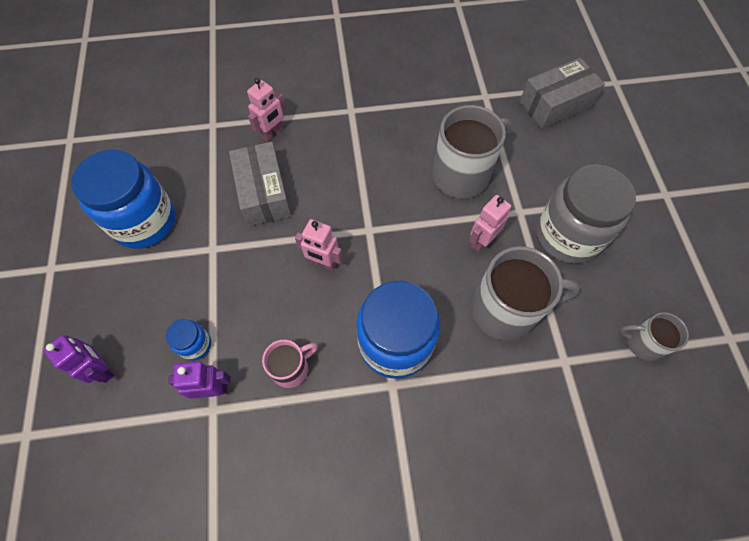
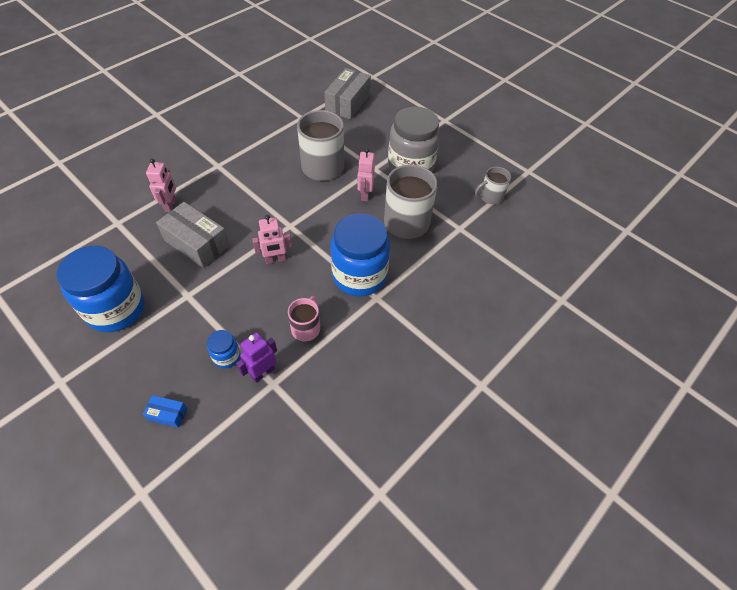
camera: 40 degrees left, 10 degrees down
(103, 369) = (167, 414): purple robot -> blue box

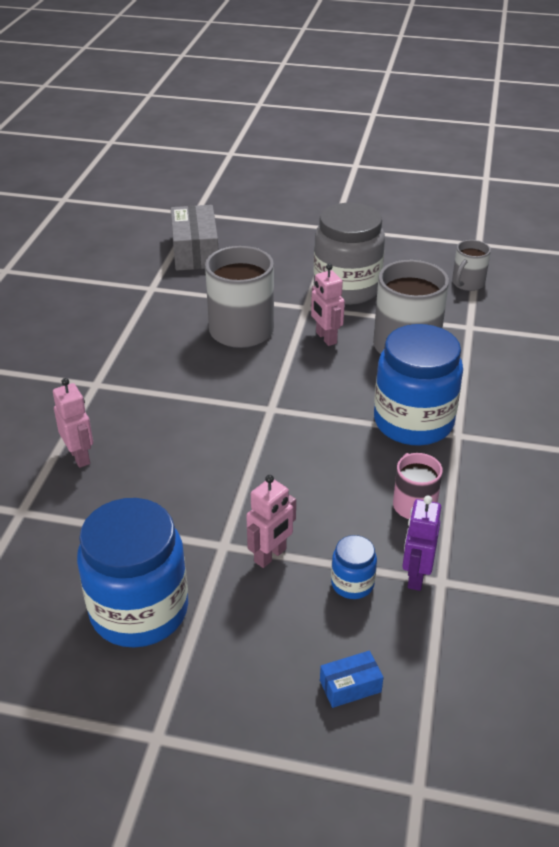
camera: 30 degrees left, 15 degrees down
(197, 243) = (168, 482): grey box -> none
(275, 259) = (294, 452): pink robot -> pink robot (270, 555)

